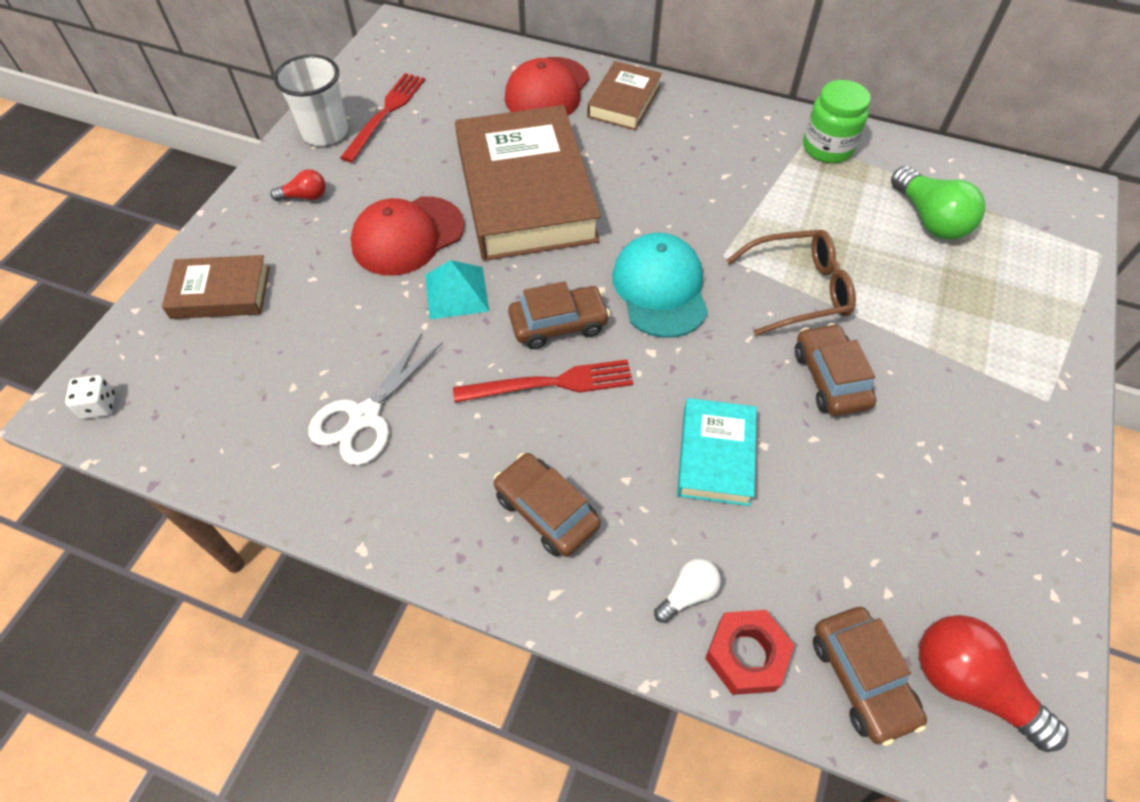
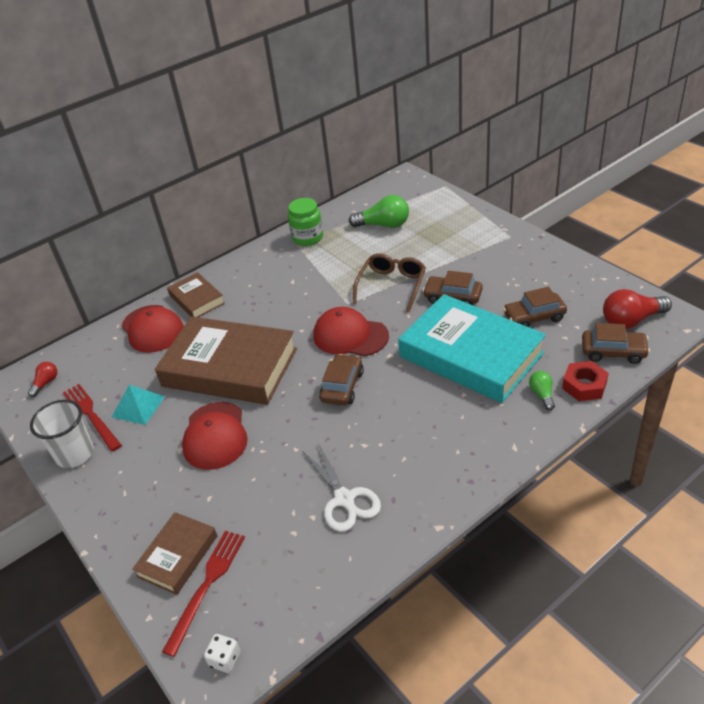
camera: 55 degrees left, 15 degrees down
(305, 196) = (128, 482): red light bulb -> red light bulb (46, 383)
(456, 292) = (282, 425): turquoise pyramid -> turquoise pyramid (138, 406)
(546, 511) = (463, 433): brown car -> brown car (534, 317)
(550, 383) = (381, 404): red fork -> red fork (207, 586)
(660, 288) = (350, 336): turquoise cap -> red cap
(687, 594) = (542, 394): white light bulb -> green light bulb
(715, 455) = (470, 355): turquoise book -> turquoise book, size x2.02

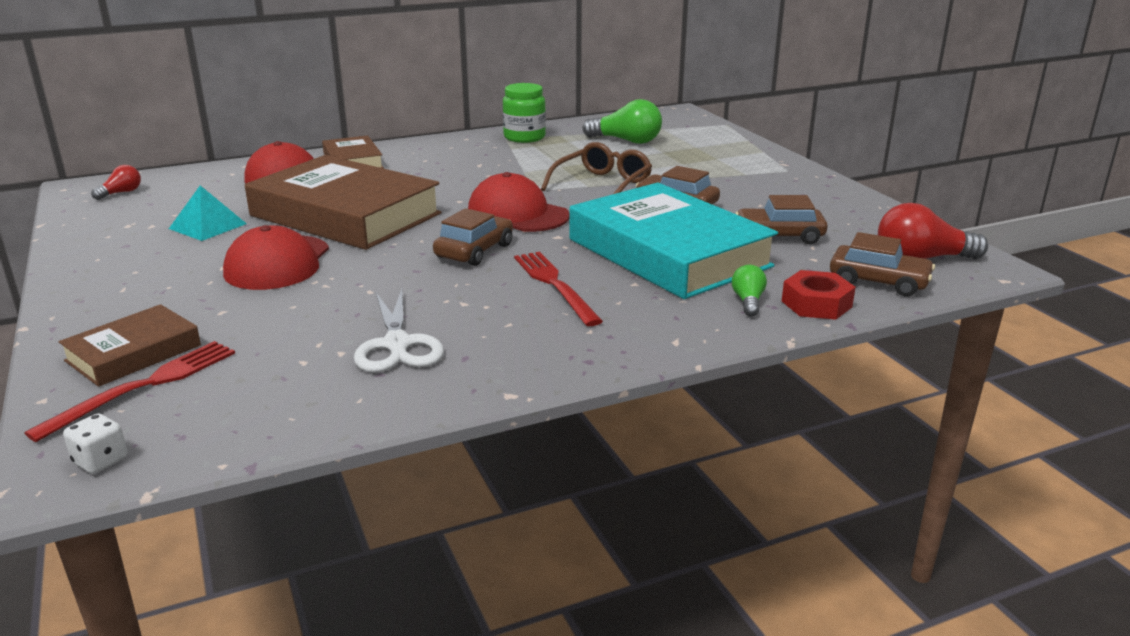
camera: 10 degrees right, 15 degrees down
(75, 454) = (97, 249): white cup -> none
(91, 415) = (146, 223): red fork -> red fork (555, 285)

